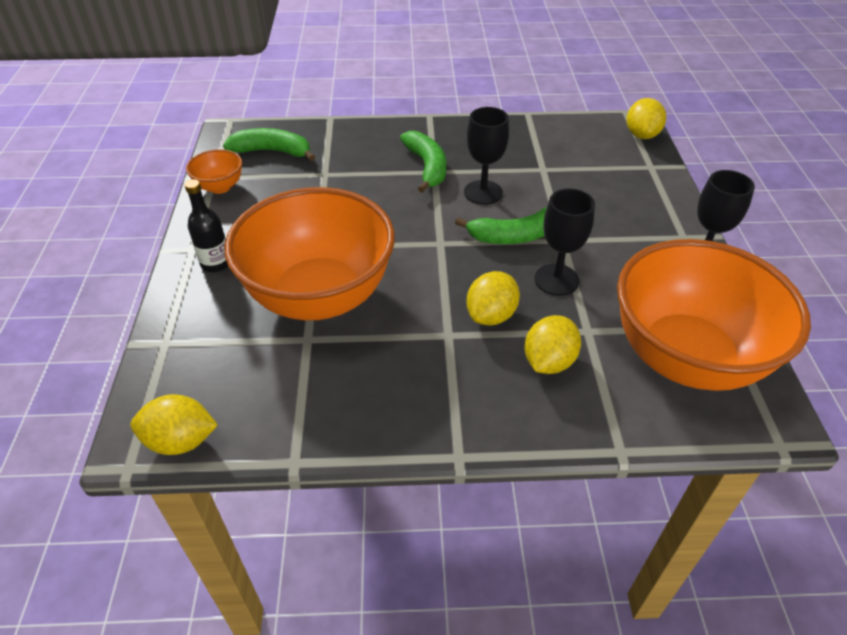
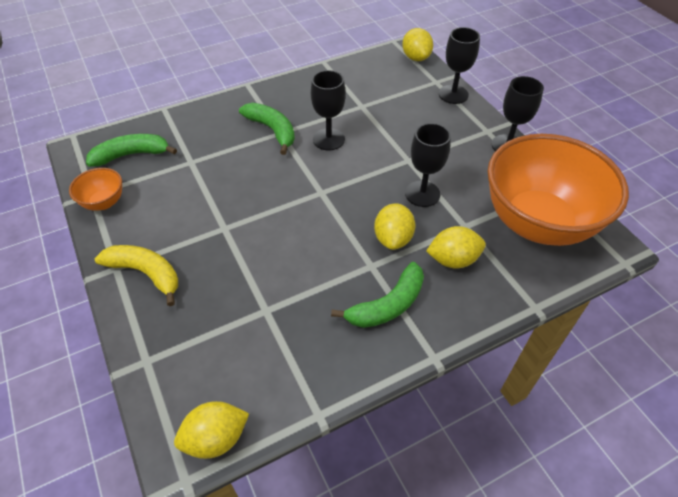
camera: 25 degrees left, 5 degrees up
(216, 263) = (146, 273): black bottle -> yellow banana
(319, 296) = (253, 271): orange bowl -> none
(514, 236) = (373, 168): green banana -> green banana (387, 305)
(548, 361) = (453, 260): yellow lemon -> yellow lemon turned 75 degrees clockwise
(664, 185) = (453, 94): none -> black goblet

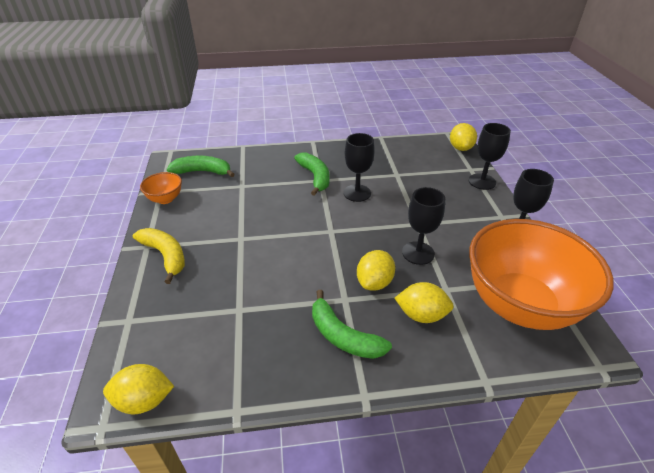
camera: 20 degrees right, 10 degrees down
(387, 305) = (343, 336): green banana -> green banana turned 60 degrees clockwise

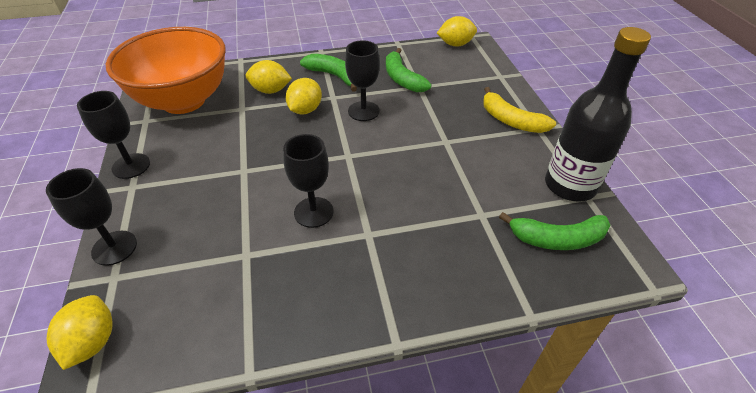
camera: 175 degrees right, 5 degrees up
(165, 199) = (570, 185): orange bowl -> black bottle
(315, 177) = (377, 239): green banana -> green banana (402, 79)
(418, 253) = (256, 137): black goblet -> black goblet (363, 111)

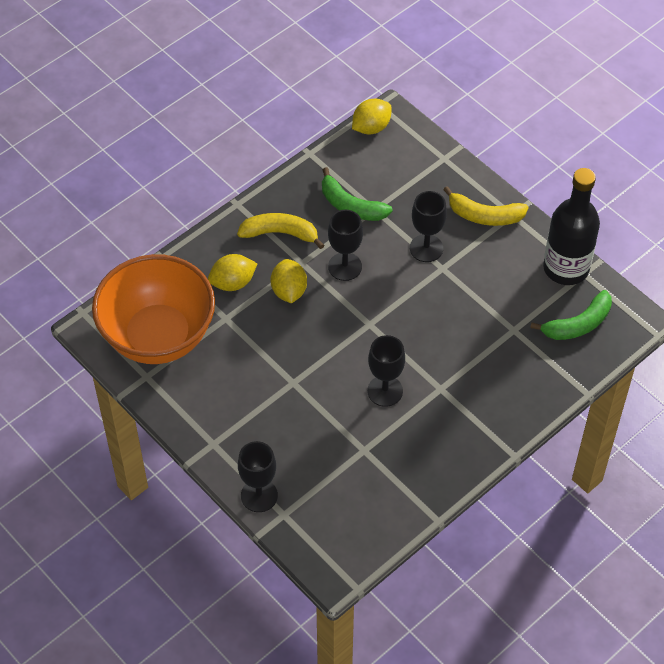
camera: 30 degrees left, 10 degrees up
(92, 342) = (318, 557): yellow lemon -> none
(131, 166) = (189, 426): black goblet -> black goblet (426, 248)
(334, 76) = (280, 233): green banana -> yellow banana

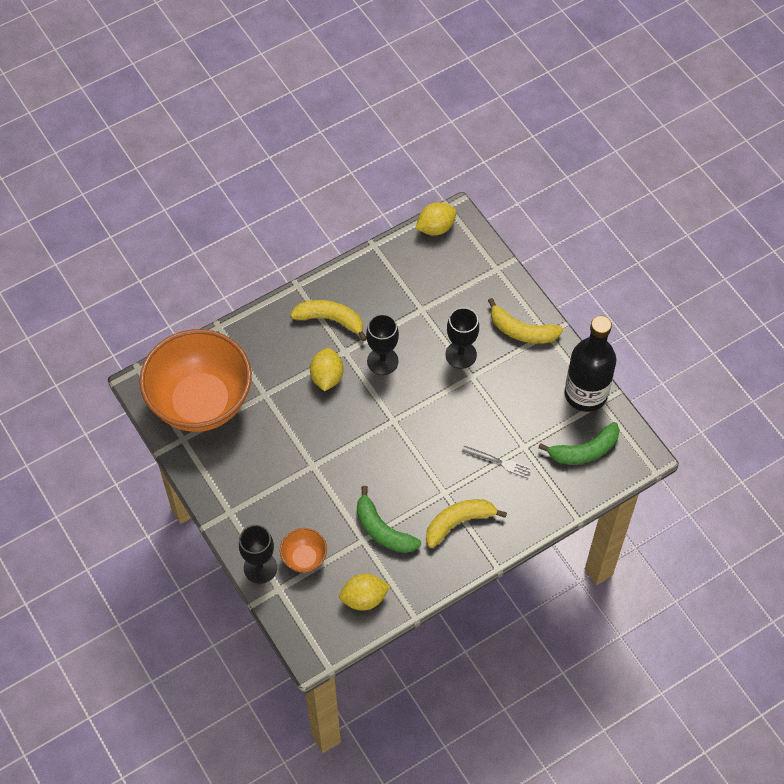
camera: 10 degrees right, 5 degrees up
(233, 283) = (278, 361): yellow lemon -> yellow lemon (364, 598)
(305, 478) = (304, 558): none -> orange bowl
(351, 206) = (401, 302): green banana -> green banana (383, 530)
(385, 391) = (393, 487): black goblet -> none
(462, 416) = (458, 522): none -> yellow banana
(491, 349) = (499, 462): none -> grey fork

